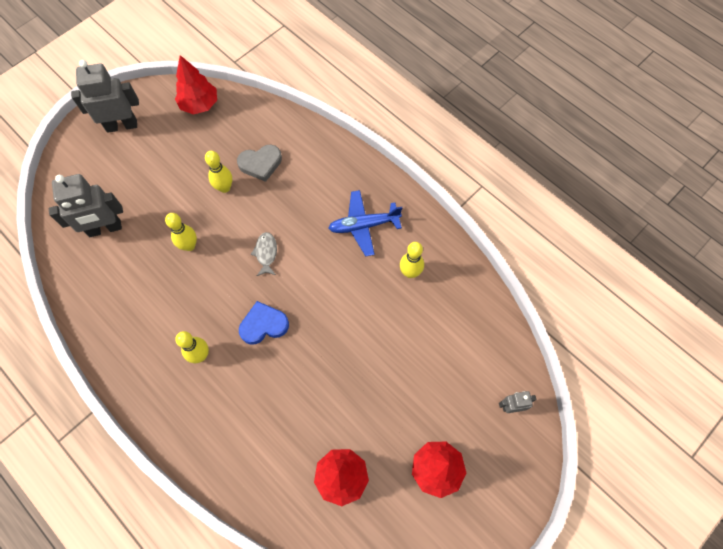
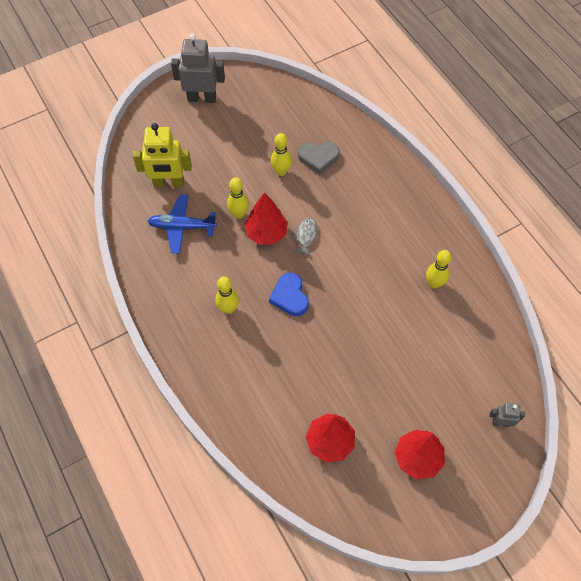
camera: 15 degrees right, 5 degrees down
(105, 229) = (168, 183): grey robot -> yellow robot
(199, 104) = (275, 94): red tree -> red tree (266, 233)
(263, 325) = (290, 297): blue heart -> blue heart turned 105 degrees counterclockwise
(364, 225) = (400, 232): blue plane -> blue plane (182, 227)

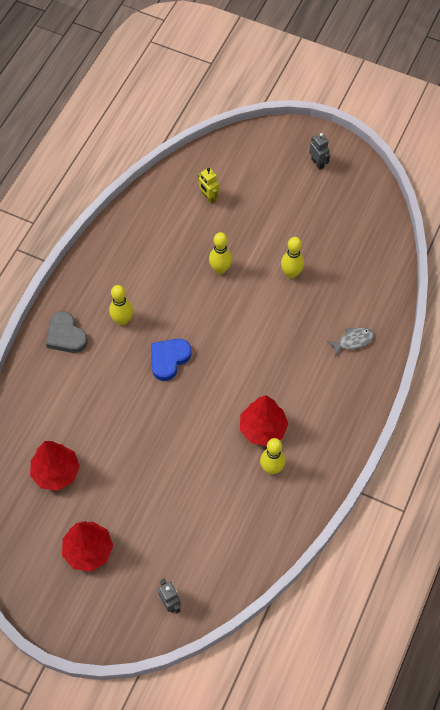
camera: 55 degrees right, 0 degrees up
(168, 183) = (208, 197): yellow robot -> yellow robot, size x0.51
(182, 227) = (173, 236): blue plane -> none
(202, 98) = (317, 163): grey robot -> grey robot, size x0.51
(266, 233) = (218, 302): red tree -> red tree (263, 429)
(306, 236) = (239, 334): grey fish -> grey fish (353, 341)
(318, 158) = (331, 294): grey heart -> grey heart (66, 335)

